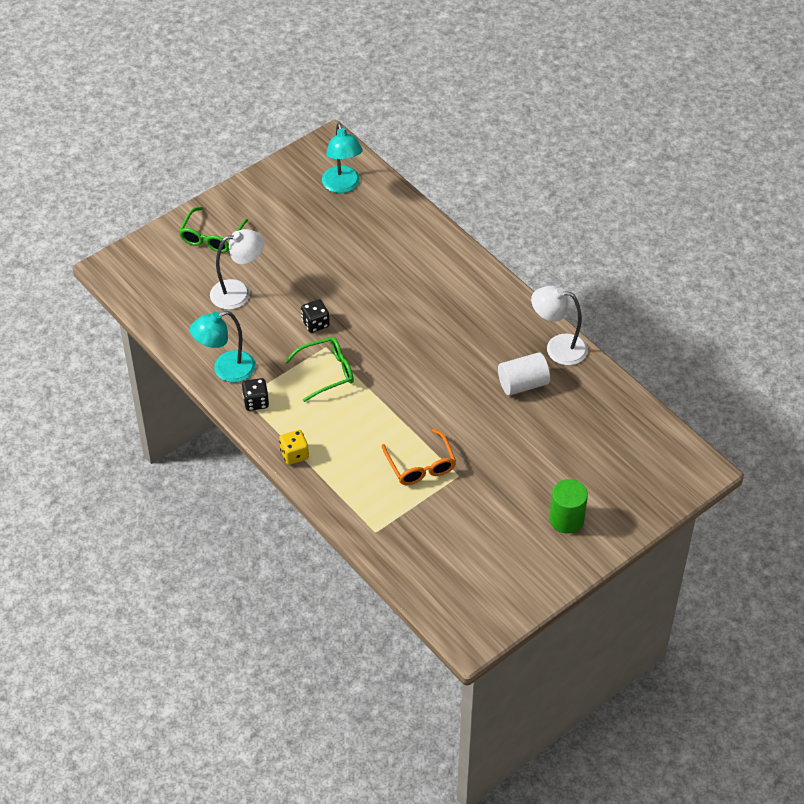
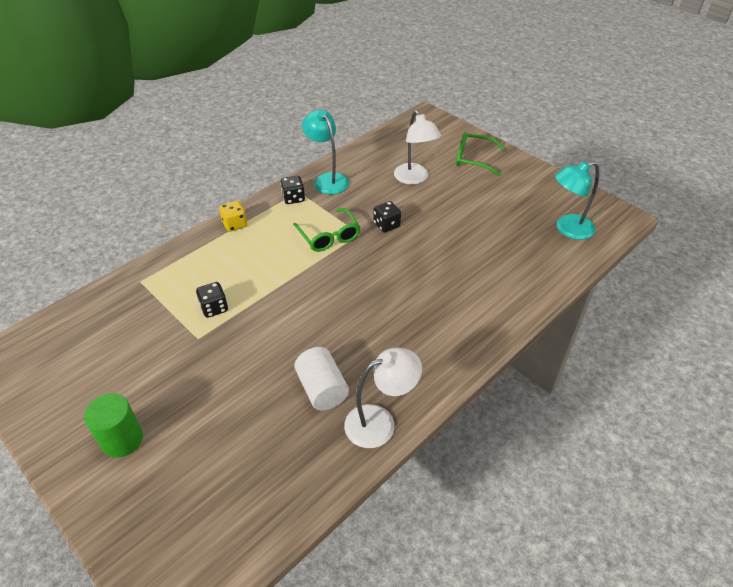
camera: 85 degrees right, 5 degrees down
(420, 465) = (214, 308): orange glasses -> black dice
(557, 348) = (380, 422): white lamp -> white lamp turned 60 degrees clockwise

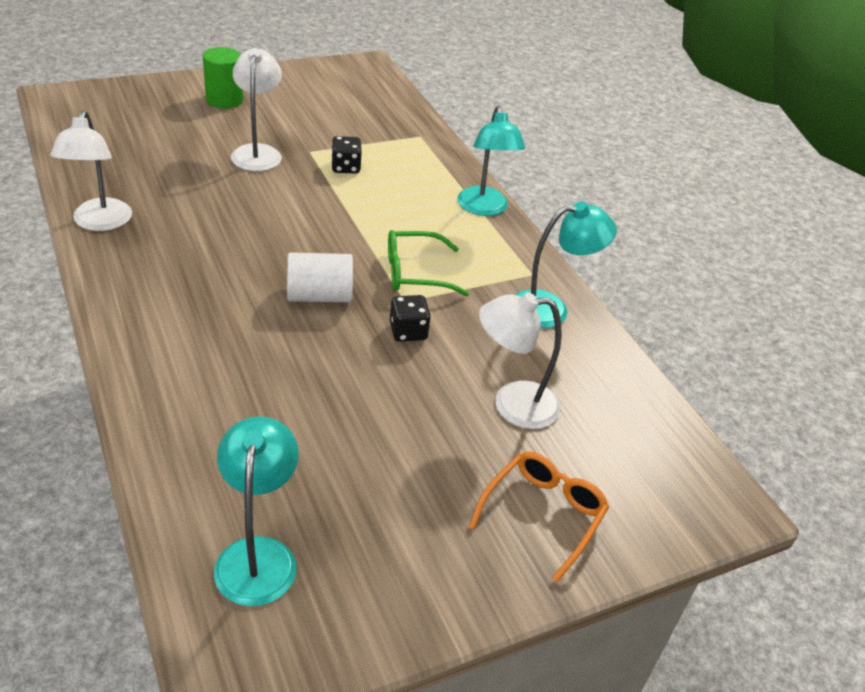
camera: 105 degrees right, 5 degrees down
(216, 370) = (257, 152): none -> white lamp
(235, 224) = (484, 208): yellow dice -> turquoise lamp
(293, 198) = (517, 266): black dice -> none
(322, 389) = (176, 201): white cylinder -> white cylinder (319, 296)
(474, 159) = (542, 515): green glasses -> orange glasses

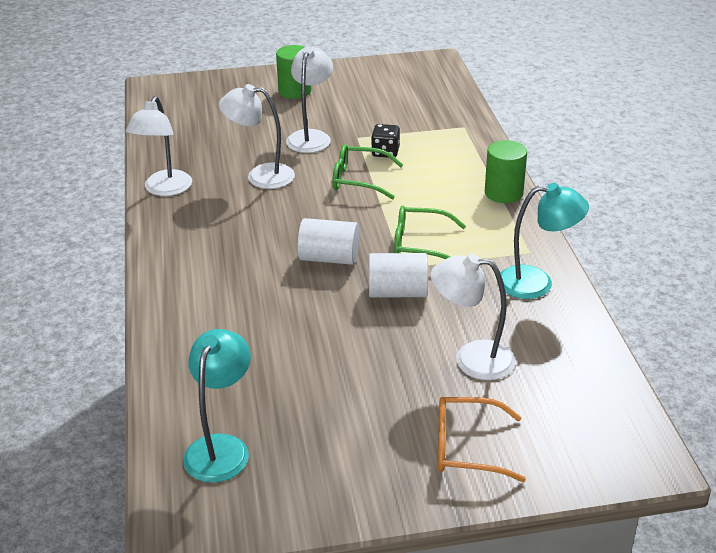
camera: 20 degrees right, 5 degrees down
(212, 201) = (260, 176): none -> white lamp
(326, 200) = (359, 180): none -> green glasses
(408, 332) = (397, 292): black dice -> white cylinder
(484, 208) = (503, 193): turquoise lamp -> green cylinder
(542, 515) = (467, 447): orange glasses -> orange glasses turned 135 degrees counterclockwise

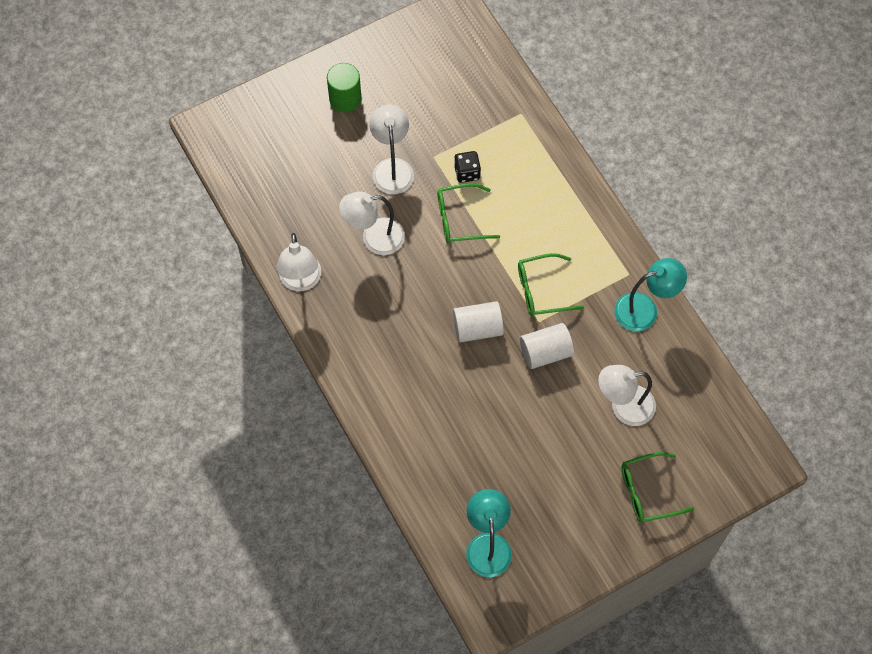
camera: 20 degrees left, 30 degrees up
(467, 447) = (648, 491): orange glasses -> green glasses
(503, 193) = (585, 202): green cylinder -> none

